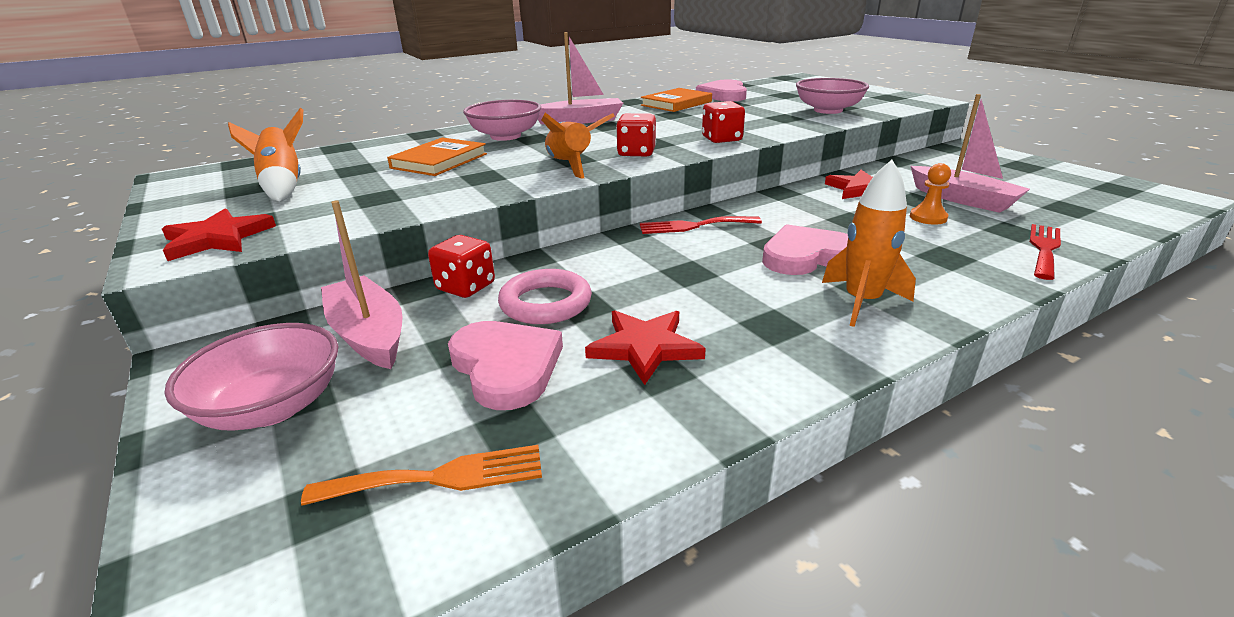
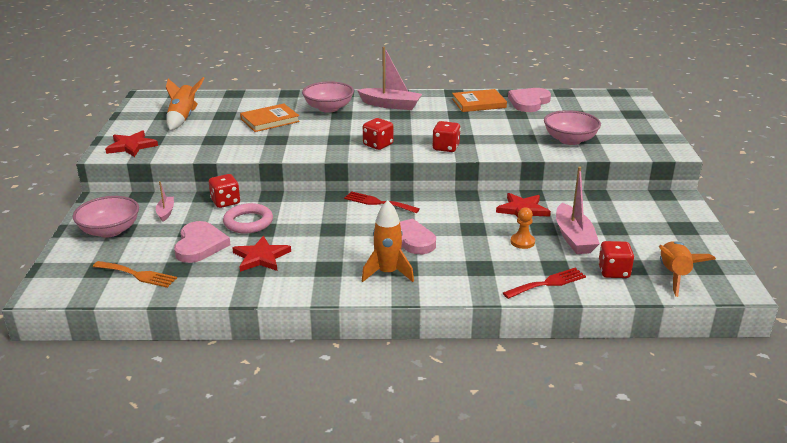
camera: 30 degrees right, 0 degrees up
(369, 334) = (166, 212): pink boat -> pink boat, size x0.53
(570, 166) = (328, 144): orange rocket -> orange rocket (674, 275)
(1067, 217) = (613, 272): none -> red dice

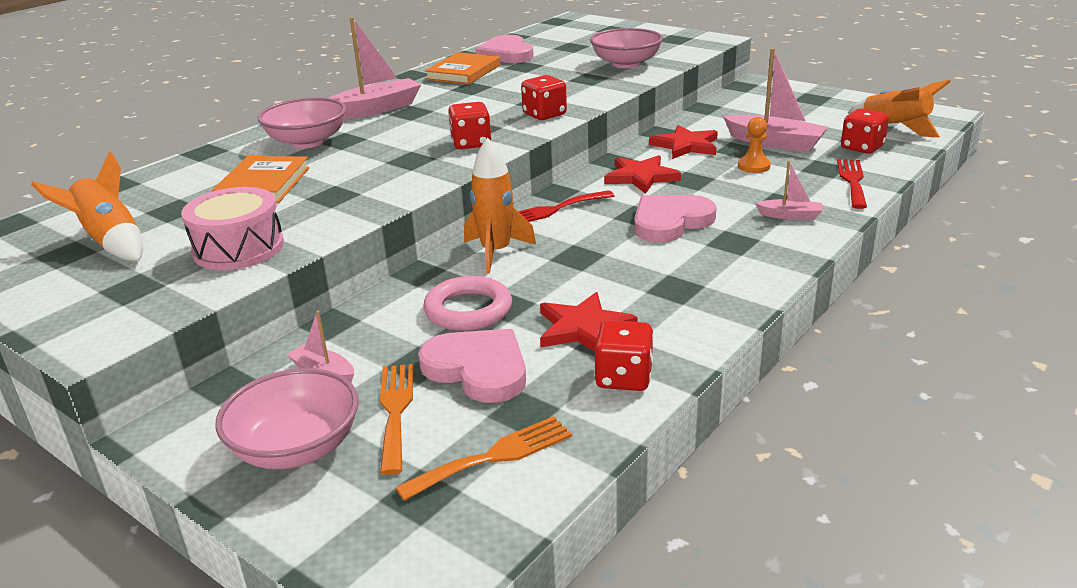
camera: 50 degrees left, 0 degrees up
(131, 146) = (117, 312): red star -> red star (641, 177)
(152, 240) = (395, 411): none -> orange fork
(204, 143) = (238, 248): none -> pink drum
(225, 202) = (377, 311): red dice -> red dice (624, 378)
(387, 273) = (733, 255): orange rocket -> orange rocket (496, 252)
(463, 276) = (790, 216): none -> pink boat

